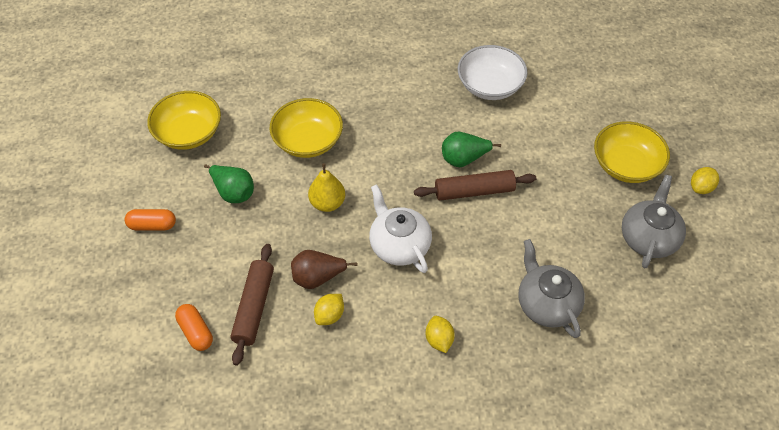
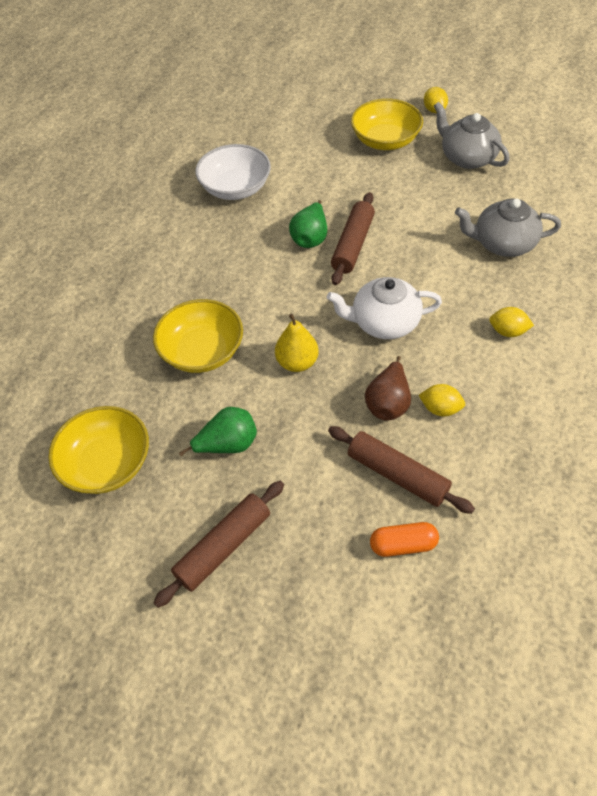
camera: 60 degrees left, 0 degrees up
(152, 225) = (223, 547): orange capsule -> brown rolling pin
(329, 315) = (440, 409): yellow lemon -> yellow lemon turned 45 degrees counterclockwise

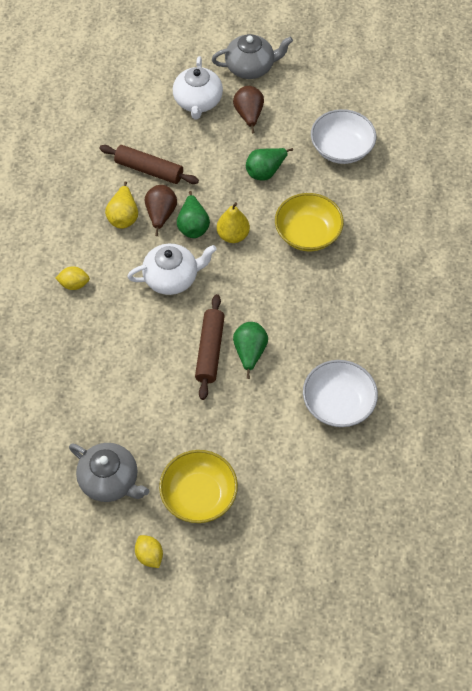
camera: 165 degrees right, 5 degrees up
(107, 463) = (341, 148): yellow bowl -> white bowl
(223, 547) = (249, 115): brown rolling pin -> brown pear
(300, 590) = (198, 102): none -> white teapot
(346, 382) = (193, 226): none -> green pear
(403, 544) = (141, 132): orange capsule -> none
(440, 409) = (123, 216): yellow lemon -> yellow pear
(502, 244) = (76, 371): grey teapot -> grey teapot (251, 67)

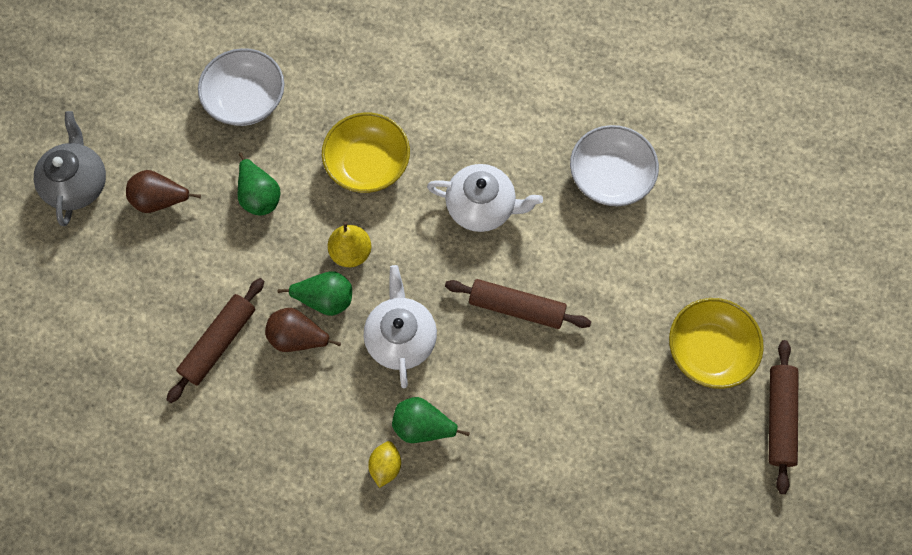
camera: 80 degrees left, 10 degrees up
(110, 480) = (679, 452): grey teapot -> none
(123, 216) = (289, 387): yellow pear -> none
(149, 555) = (779, 418): yellow lemon -> brown rolling pin
(198, 102) = (118, 261): white teapot -> white teapot (482, 207)
(249, 353) = (527, 262): green pear -> green pear (423, 426)

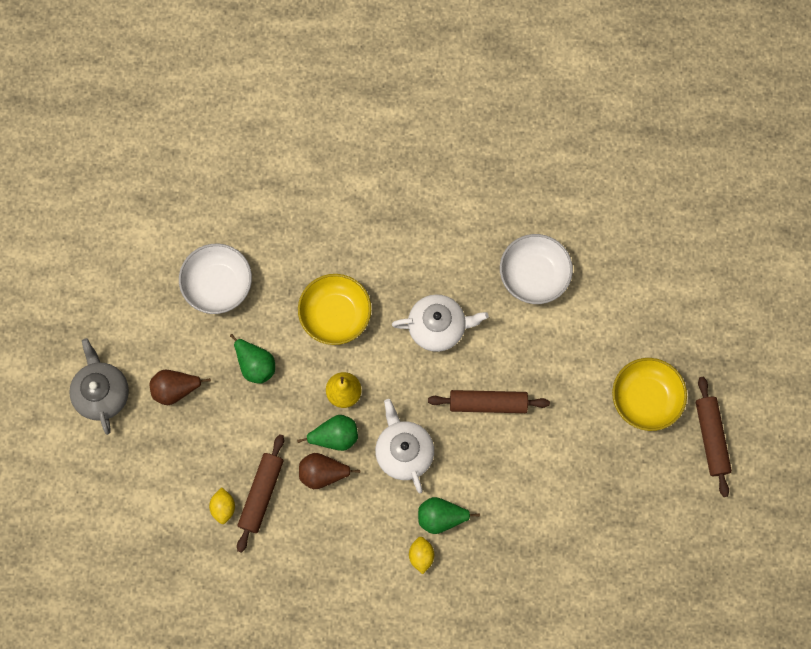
camera: 15 degrees left, 5 degrees up
(170, 346) = (223, 507): none -> yellow lemon

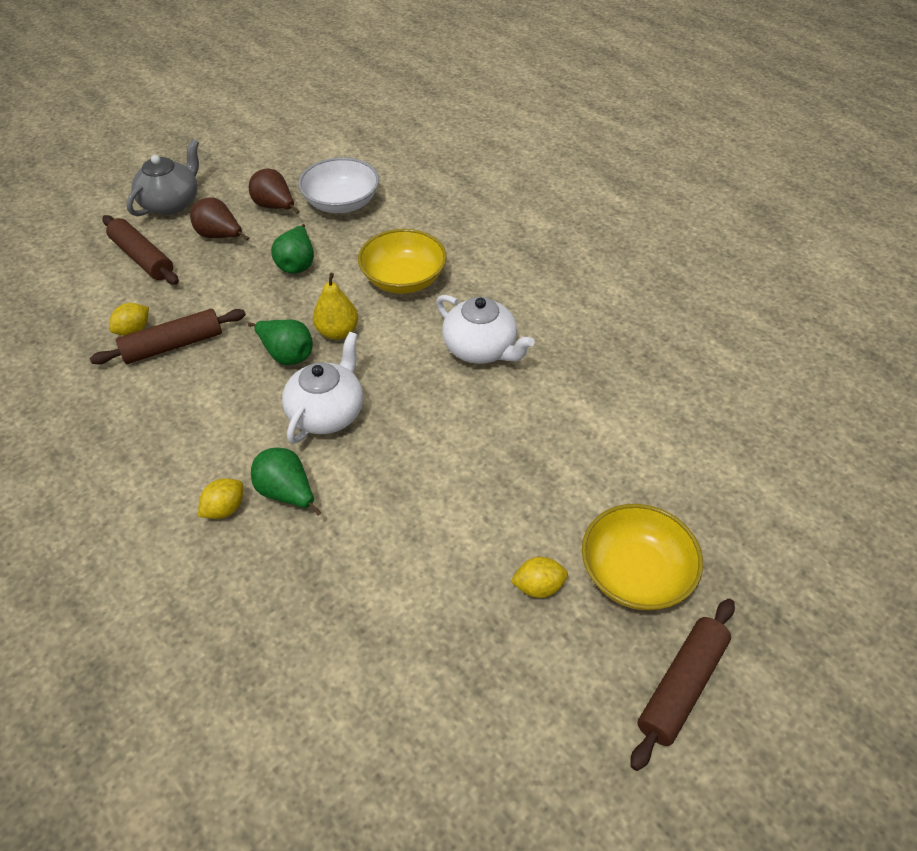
camera: 45 degrees right, 25 degrees down
(323, 473) = (239, 371): brown pear -> brown pear (275, 207)
(488, 403) = (454, 439): brown rolling pin -> brown rolling pin (143, 258)
(534, 275) = (623, 378): white bowl -> none
(610, 448) = (538, 586): none -> yellow lemon

